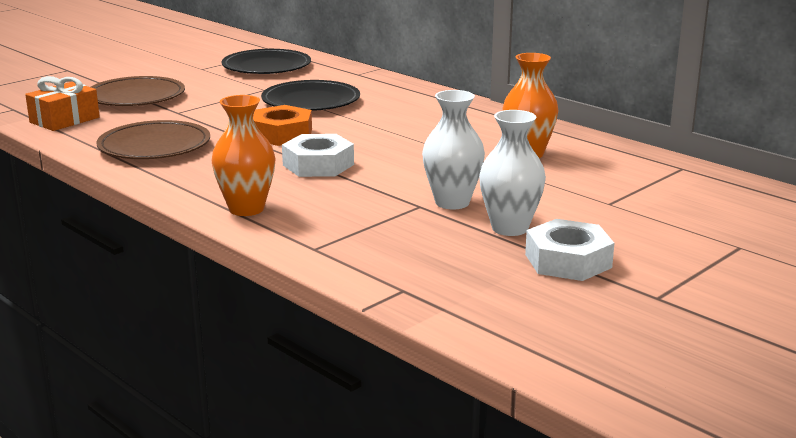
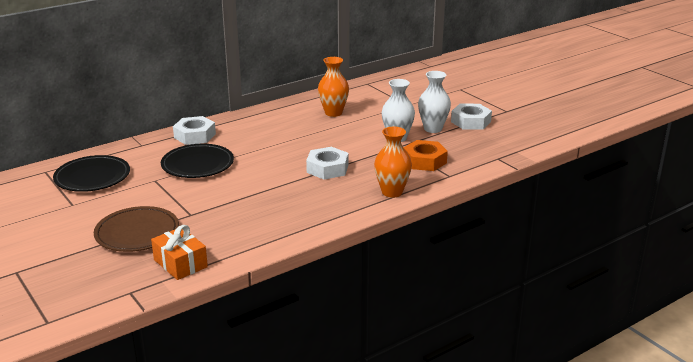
camera: 80 degrees left, 5 degrees up
(154, 146) = (267, 222): brown plate -> none
(282, 134) = (264, 177): orange nut -> orange nut (424, 161)
(396, 91) = (195, 136): none -> white nut

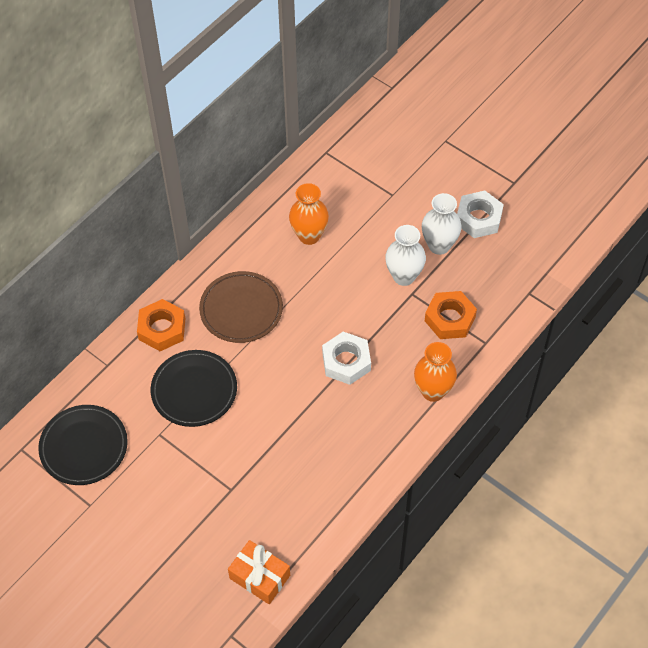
camera: 15 degrees left, 30 degrees up
(137, 233) = (189, 538): brown plate -> brown plate (241, 309)
(195, 136) = (162, 329): white nut -> orange nut

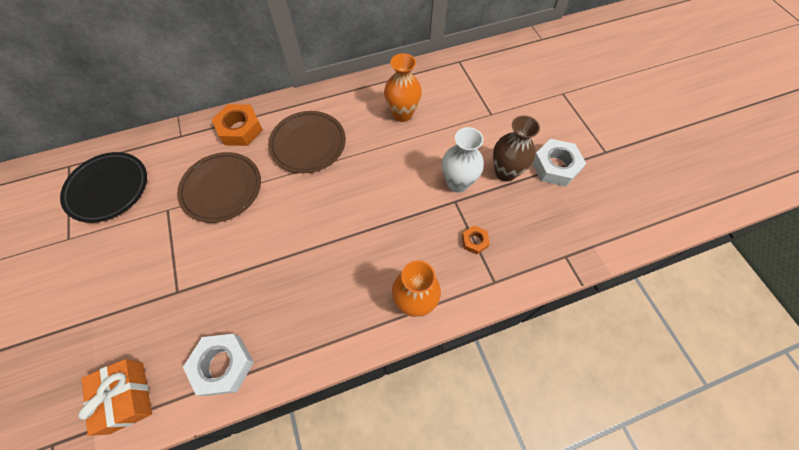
camera: 30 degrees right, 5 degrees up
(194, 390) = (222, 189): black plate -> brown plate
(346, 362) = (357, 231): white nut -> white nut (223, 365)
(439, 245) = (505, 172): white vase -> brown vase
(450, 319) = (474, 241): orange nut -> orange nut, size x0.53

